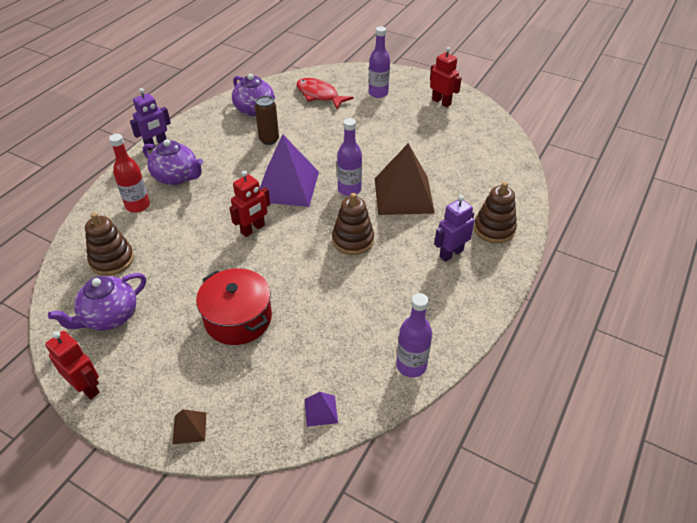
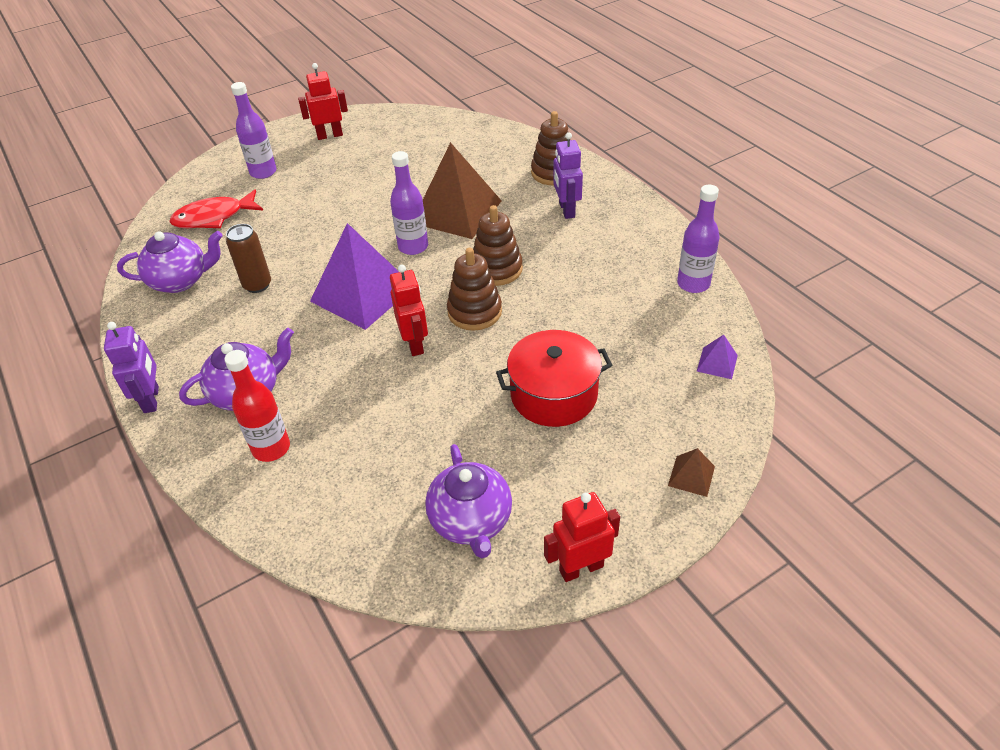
camera: 60 degrees left, 0 degrees up
(112, 260) = (363, 499): brown stacking toy -> brown stacking toy (474, 312)

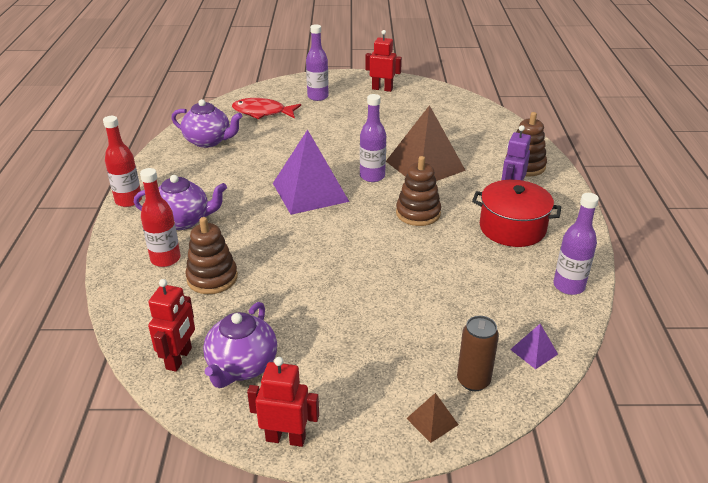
camera: 30 degrees right, 10 degrees down
(152, 399) = (128, 200): purple robot -> red bottle
(257, 285) = (250, 161): brown can -> brown can (473, 381)
(415, 344) = (314, 237): red robot -> red robot (179, 358)
(474, 312) = (375, 234): brown stacking toy -> brown stacking toy (212, 278)
(553, 394) = (379, 313): red pot -> red pot (512, 228)

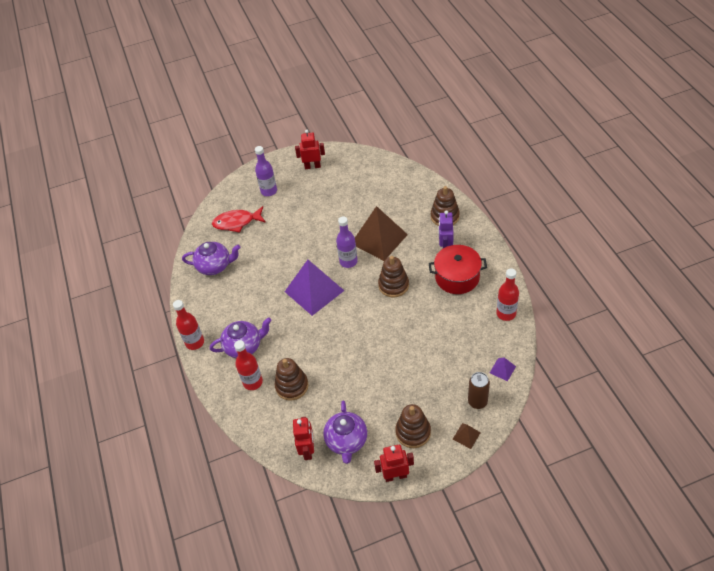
camera: 15 degrees left, 15 degrees up
(348, 388) = (413, 432): none -> brown stacking toy
(568, 286) = (506, 313): purple bottle -> red bottle

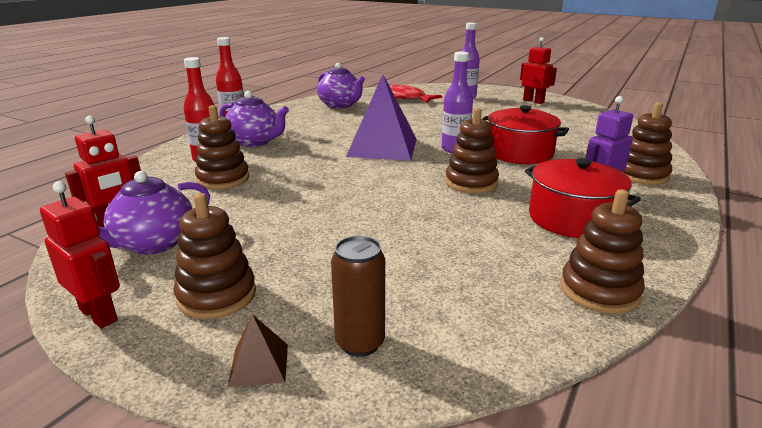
camera: 45 degrees right, 25 degrees down
(379, 239) = (519, 153): brown pyramid -> red pot
(502, 369) = (477, 342): purple pyramid -> none
(506, 313) = (599, 291): red bottle -> brown stacking toy

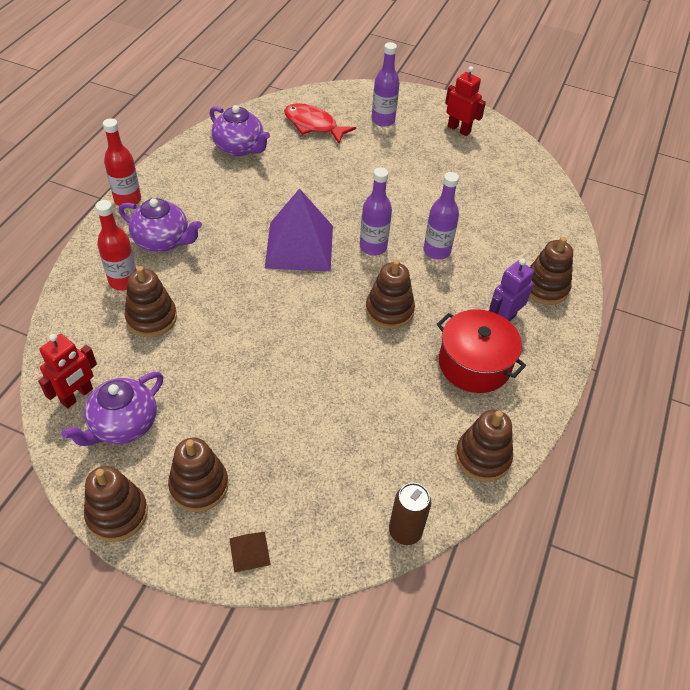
camera: 10 degrees left, 25 degrees up
(99, 314) = (117, 514): red robot -> brown stacking toy
(360, 343) = (314, 525): brown can -> brown can (405, 531)
(519, 153) = (436, 251): red pot -> purple bottle

